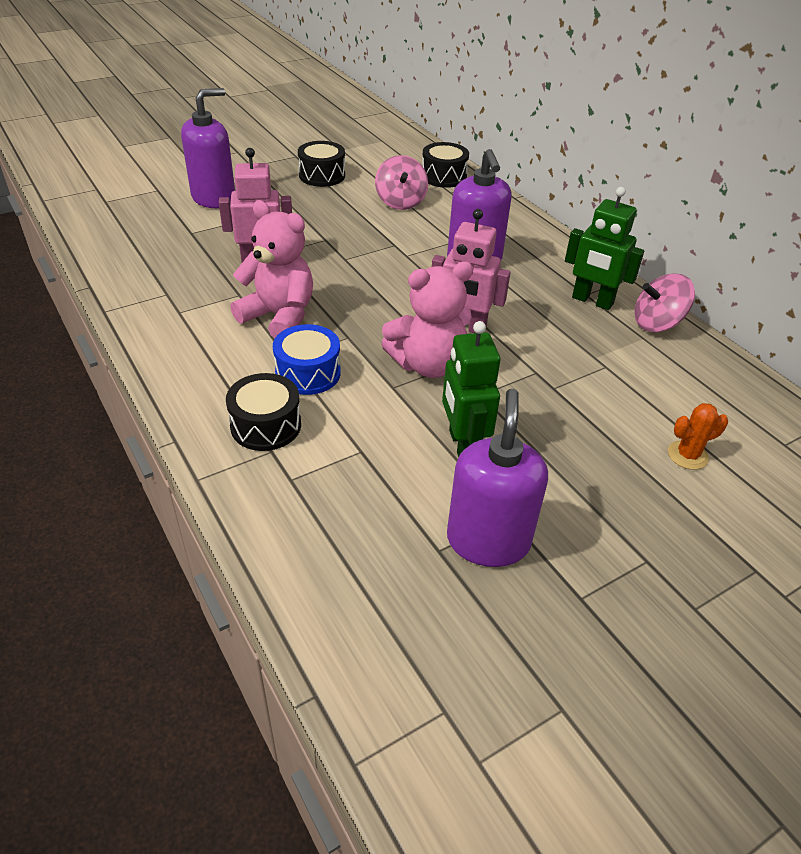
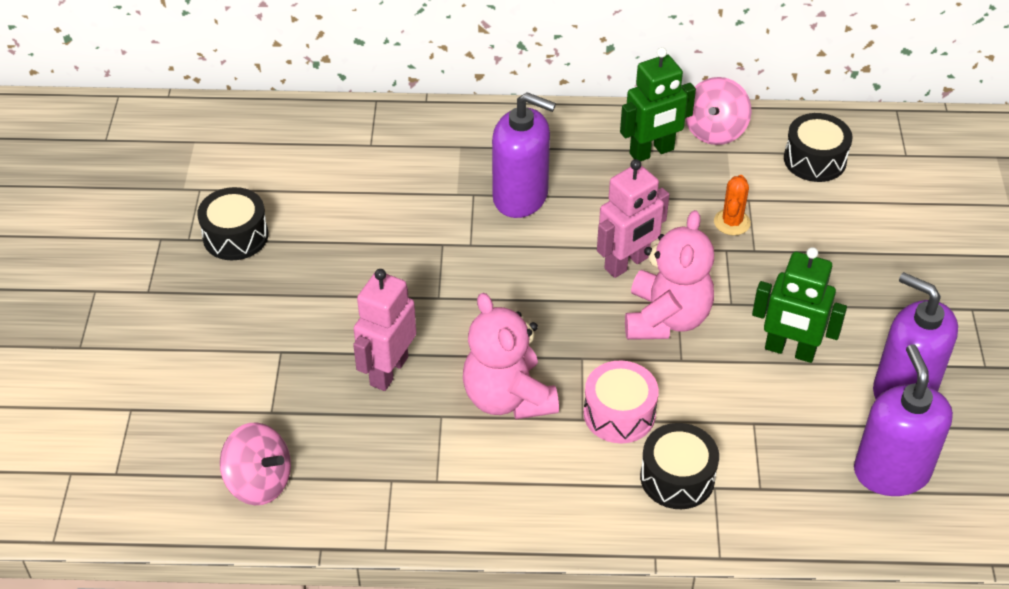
camera: 55 degrees left, 5 degrees up
(214, 198) = (204, 360): purple soap dispenser -> purple soap dispenser (891, 471)
(279, 316) = (508, 398): pink teddy bear -> pink teddy bear turned 90 degrees counterclockwise
(308, 373) = (619, 413): blue drum -> pink drum
(400, 202) = (358, 196): pink spinning top -> pink spinning top (259, 482)
(443, 176) = (332, 132): black drum -> black drum (815, 160)
(687, 455) = (884, 218): orange cactus -> orange cactus (732, 222)

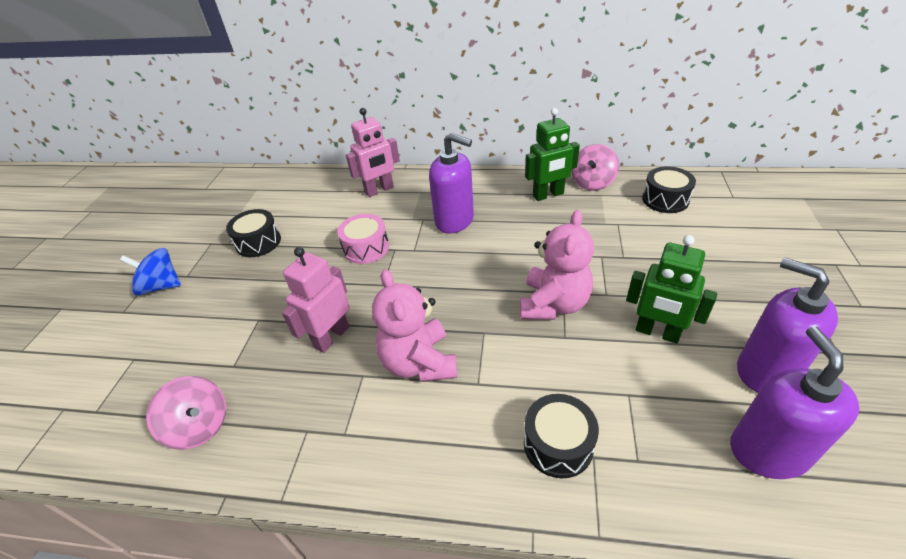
camera: 10 degrees right, 5 degrees down
(118, 308) = (161, 286): none -> blue spinning top
(619, 413) = (509, 380): pink drum -> pink drum (366, 248)
(627, 263) = (525, 264): pink robot -> pink robot (379, 190)
(732, 222) = (605, 238): orange cactus -> none

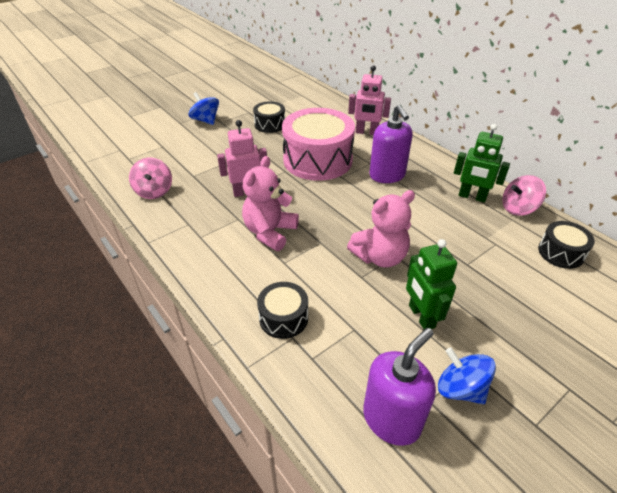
camera: 40 degrees right, 0 degrees up
(366, 248) = (317, 160): pink drum -> pink drum, size x2.02
(765, 371) = (460, 388): purple soap dispenser -> blue spinning top

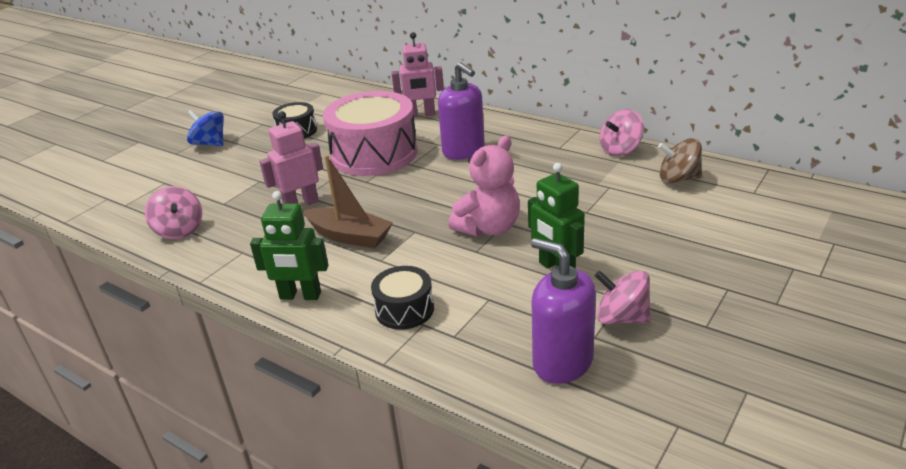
camera: 15 degrees left, 10 degrees down
(270, 232) = (349, 236): pink teddy bear -> brown boat
(391, 419) = (562, 362): purple soap dispenser -> purple soap dispenser turned 75 degrees counterclockwise
(460, 388) = (621, 318): blue spinning top -> pink spinning top
(472, 197) = (567, 150): green robot -> green robot (300, 296)
(560, 253) = (678, 179): black drum -> brown spinning top

